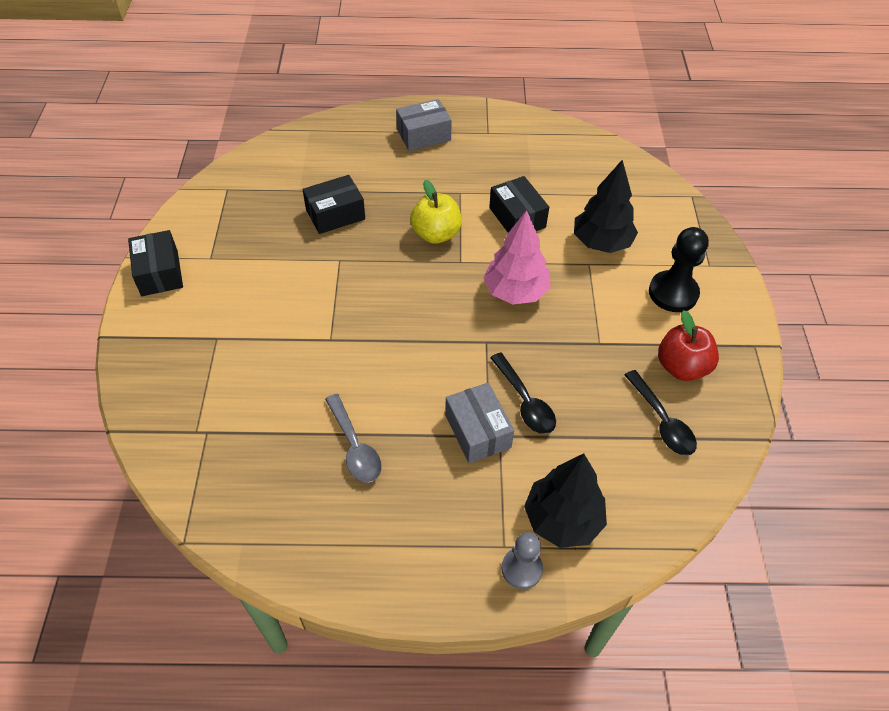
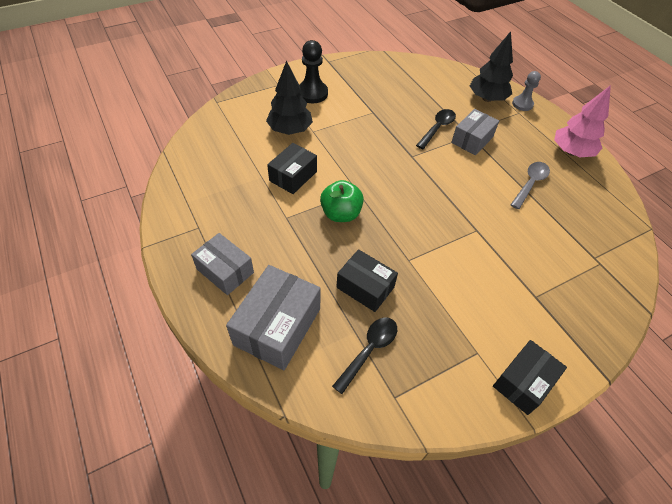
camera: 120 degrees left, 0 degrees up
(343, 148) = (277, 326): none -> grey box
(436, 234) = (341, 214): yellow apple -> green apple
(515, 292) = (363, 156): pink tree -> pink tree (571, 152)
(662, 421) = (404, 81): black spoon -> black spoon (369, 350)
(681, 367) = (364, 81): red apple -> none

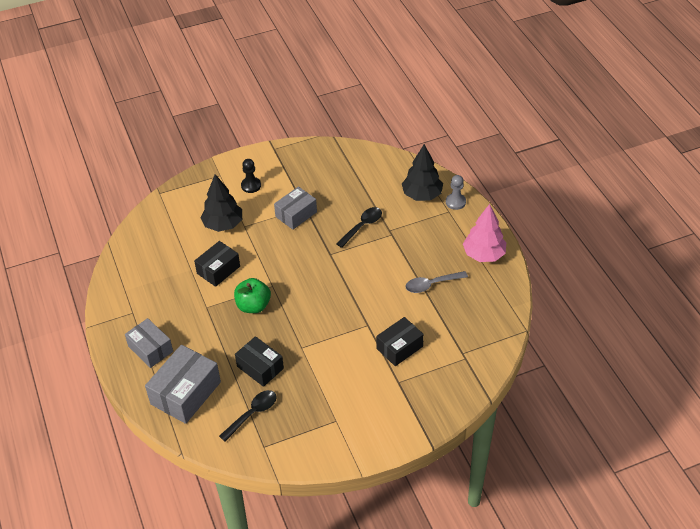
camera: 10 degrees right, 5 degrees down
(312, 93) = (251, 185): black pawn -> black pawn, size x0.66
(472, 140) = (392, 239): grey box -> grey box (296, 214)
(523, 382) = (364, 443): black box -> black box (399, 347)
(530, 184) = (431, 284): grey spoon -> grey spoon turned 150 degrees counterclockwise

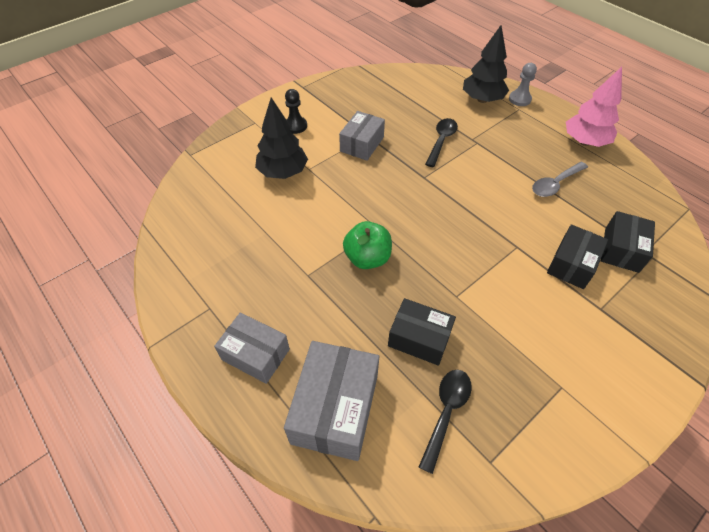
camera: 20 degrees left, 5 degrees up
(218, 270) = (301, 225): black box -> black box (621, 250)

